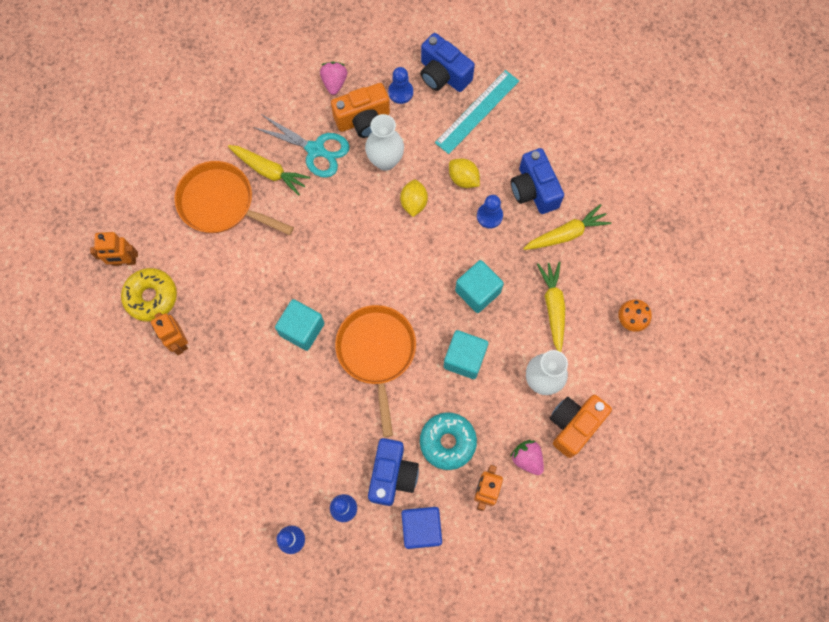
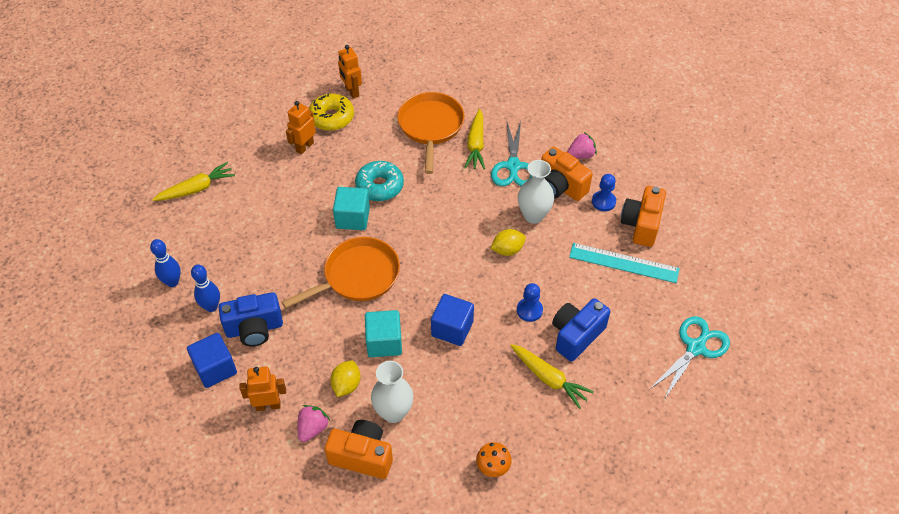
camera: 65 degrees right, 20 degrees down
(443, 75) = (641, 225): blue camera -> orange camera
(447, 442) = (301, 359): turquoise donut -> turquoise donut (379, 186)
(463, 179) = (552, 277): yellow lemon -> yellow lemon (346, 385)
(477, 291) = (452, 328): turquoise cube -> blue cube
(553, 307) = (470, 395): yellow carrot -> yellow carrot (196, 189)
(589, 102) = (696, 347): none -> turquoise scissors

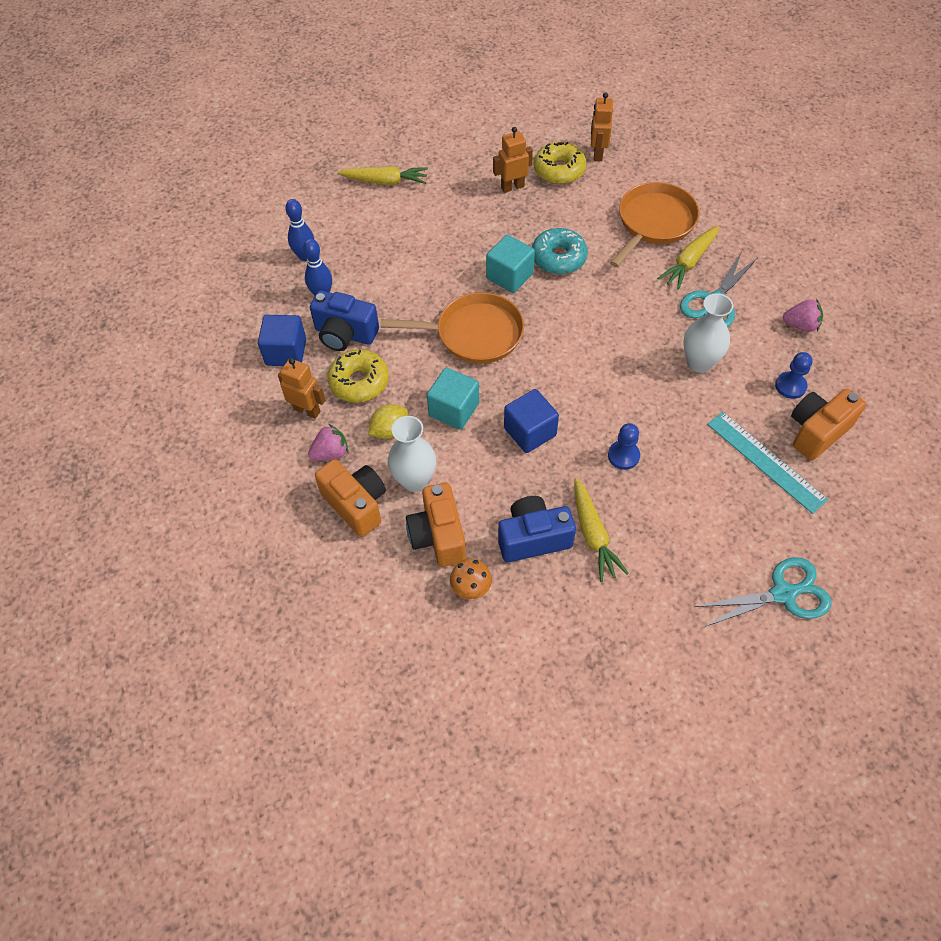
camera: 35 degrees right, 5 degrees up
(294, 360) = (359, 382): none -> yellow donut
(507, 250) = (645, 383): yellow lemon -> none
(560, 186) = (752, 347): orange camera -> orange camera (438, 536)
(576, 335) = (655, 508): blue camera -> blue camera (533, 538)

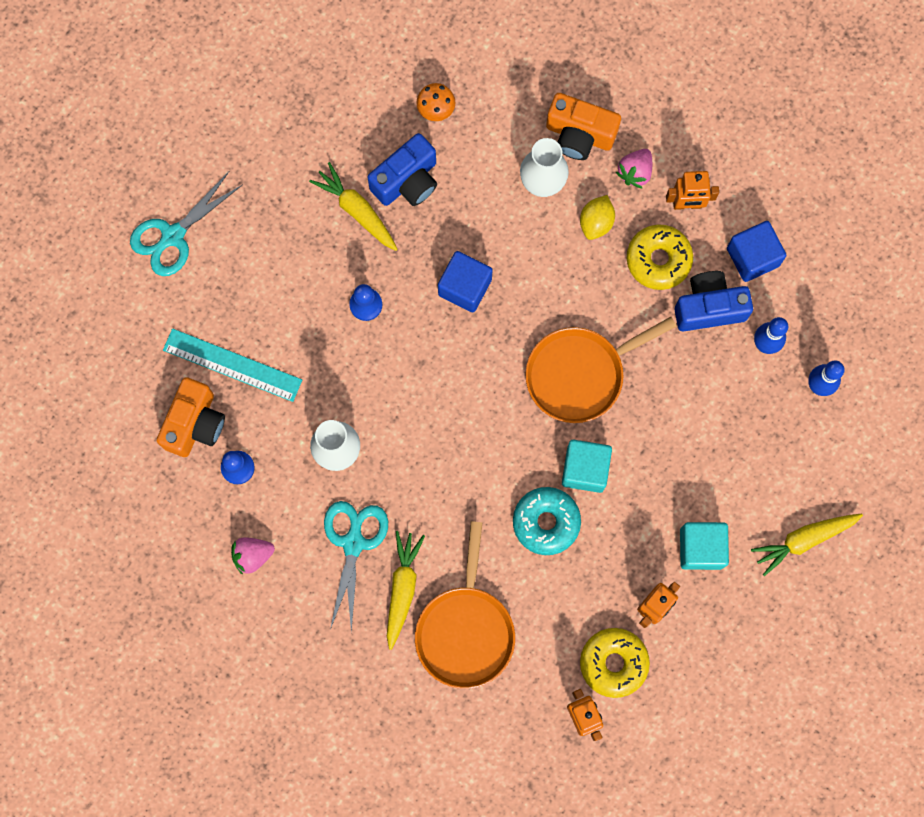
camera: 150 degrees right, 20 degrees up
(438, 536) = (490, 142): orange camera -> none
(454, 409) = (549, 275): turquoise cube -> turquoise cube (701, 548)

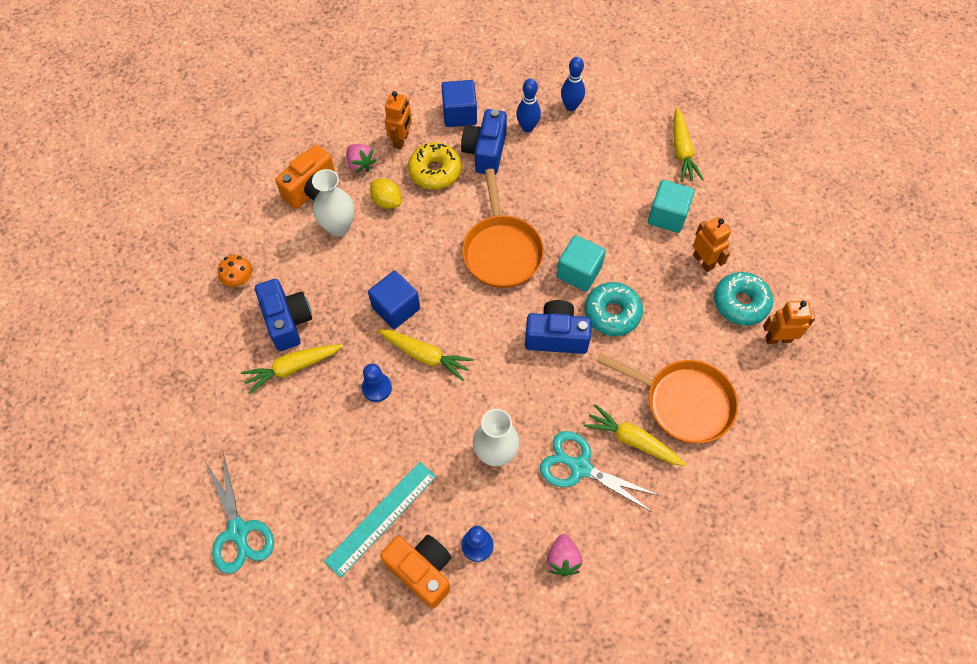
camera: 70 degrees left, 15 degrees down
(420, 340) = (425, 356): none -> yellow carrot
(494, 470) = (556, 336): none -> blue camera
(613, 663) = (740, 303): yellow donut -> turquoise donut

